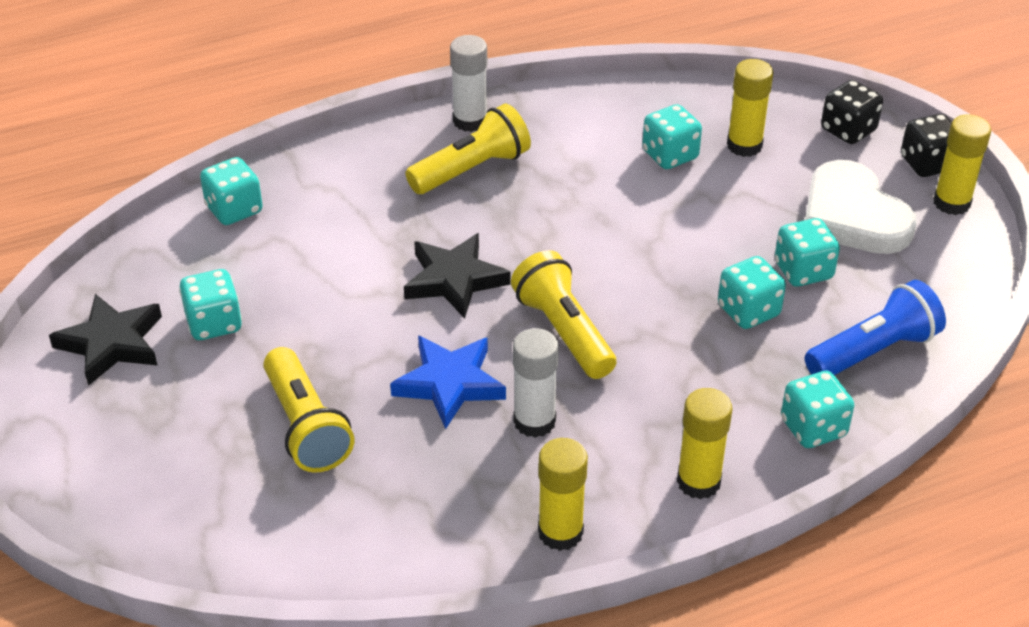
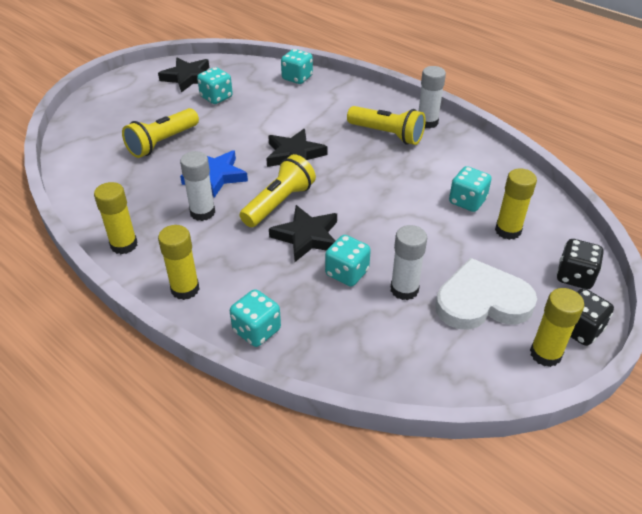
camera: 65 degrees right, 0 degrees up
(655, 326) = (307, 237): none -> black star
(803, 271) = (404, 289): turquoise dice -> white glue stick
(852, 216) = (482, 301): white heart -> white heart turned 45 degrees clockwise
(873, 351) = (348, 344): blue flashlight -> none

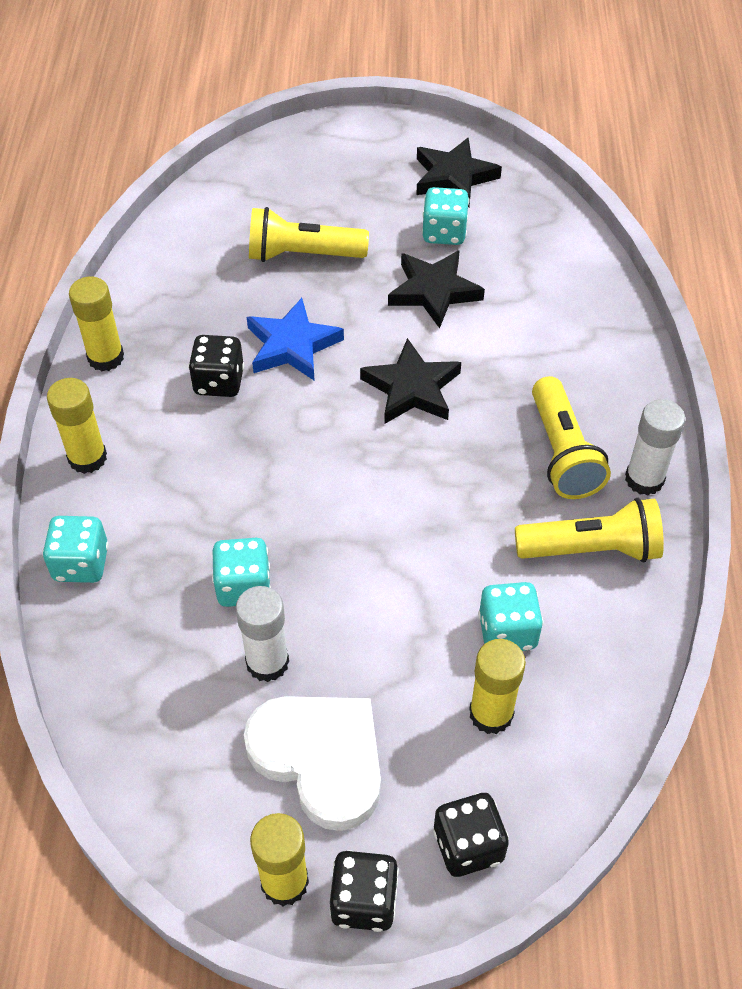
camera: 50 degrees right, 10 degrees up
(202, 212) = (219, 382): white glue stick -> black dice
(279, 203) = (304, 438): yellow flashlight -> yellow flashlight (591, 549)
(297, 78) = (582, 275): turquoise dice -> none
(307, 237) = (270, 506): black star -> black star (434, 291)

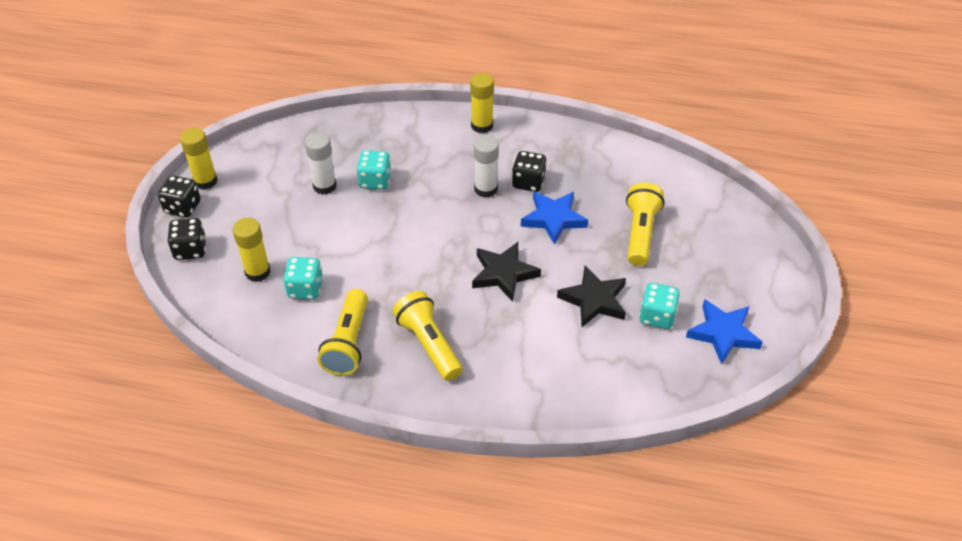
camera: 100 degrees right, 5 degrees down
(81, 564) = (410, 121): turquoise dice -> none
(106, 357) = (558, 135): yellow glue stick -> none
(320, 758) = (262, 200): white heart -> none
(454, 177) = (723, 334): black star -> blue star
(562, 453) = (429, 344): yellow flashlight -> yellow flashlight turned 60 degrees clockwise
(644, 479) = (394, 386): white glue stick -> white glue stick (486, 189)

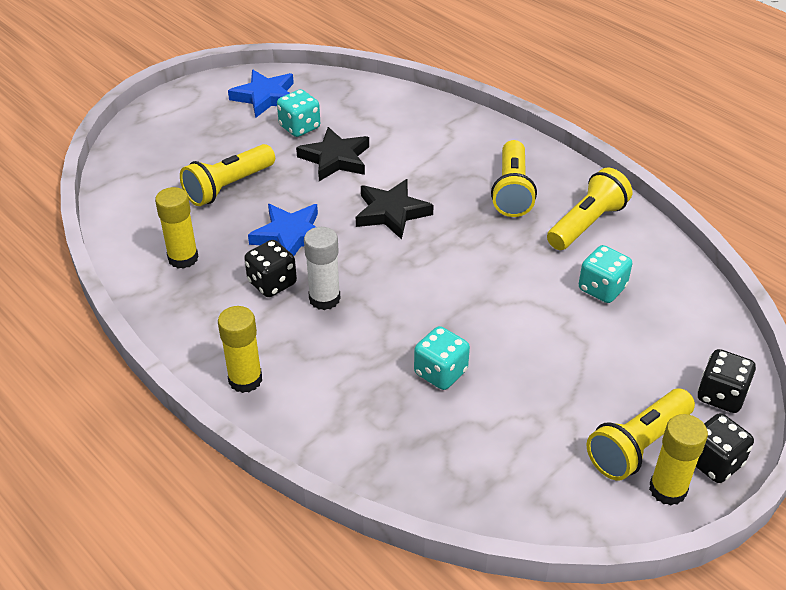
camera: 145 degrees left, 5 degrees down
(232, 196) = (638, 445): none -> yellow flashlight
(257, 272) = (647, 330): yellow glue stick -> yellow glue stick (183, 258)
(324, 186) = (508, 398): white glue stick -> none

